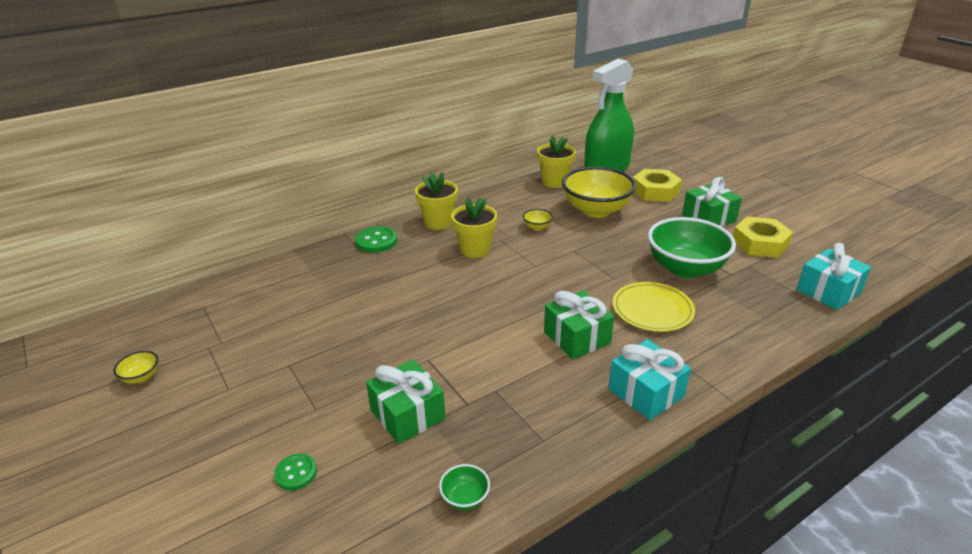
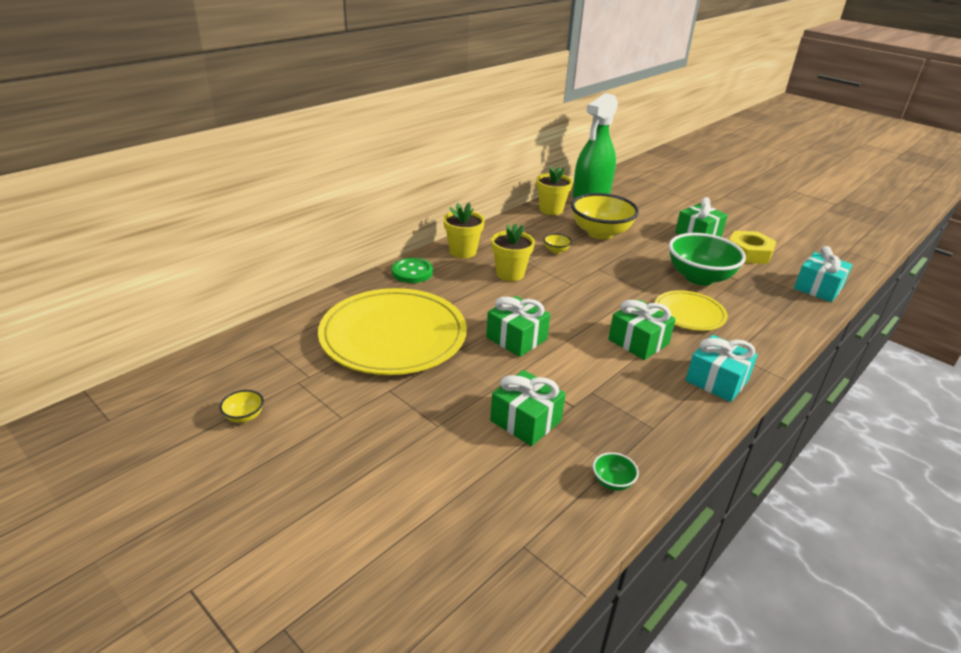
camera: 15 degrees left, 0 degrees up
(296, 473) = (451, 482): green button -> none
(322, 307) = (393, 336): none -> yellow plate
(445, 321) = (516, 338): none -> green gift
(655, 191) = (643, 214): yellow nut -> none

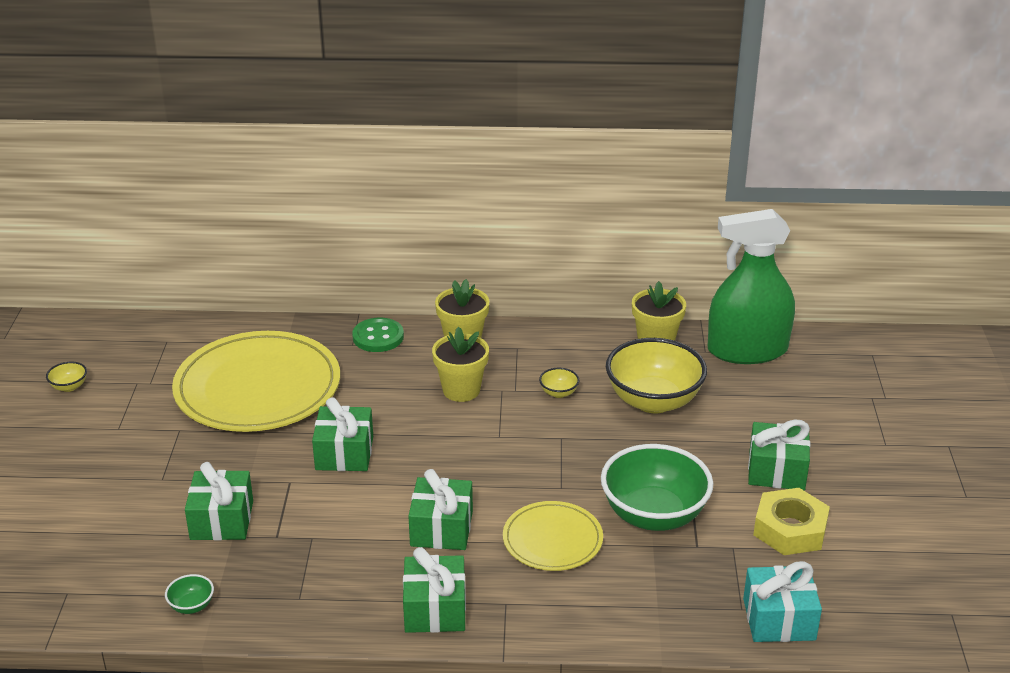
camera: 50 degrees right, 0 degrees up
(717, 380) = (435, 609): turquoise gift -> green gift

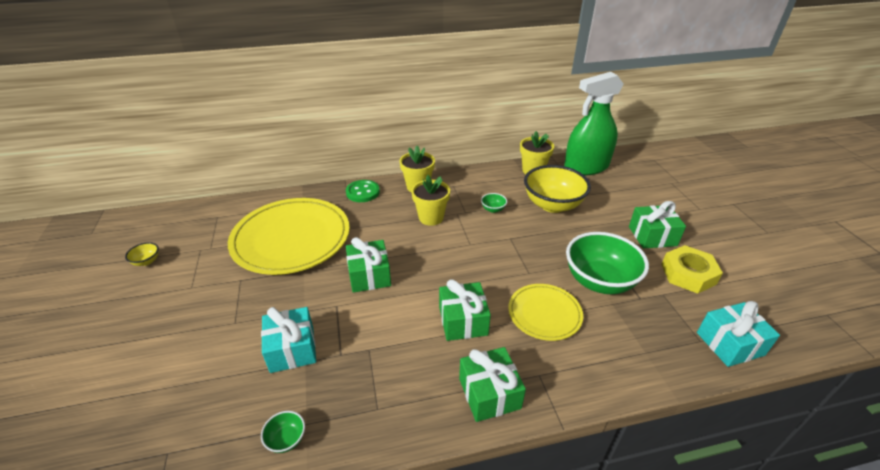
camera: 15 degrees left, 5 degrees up
(222, 520) = (292, 349): green gift -> turquoise gift
(558, 393) = (493, 209): yellow bowl -> green bowl

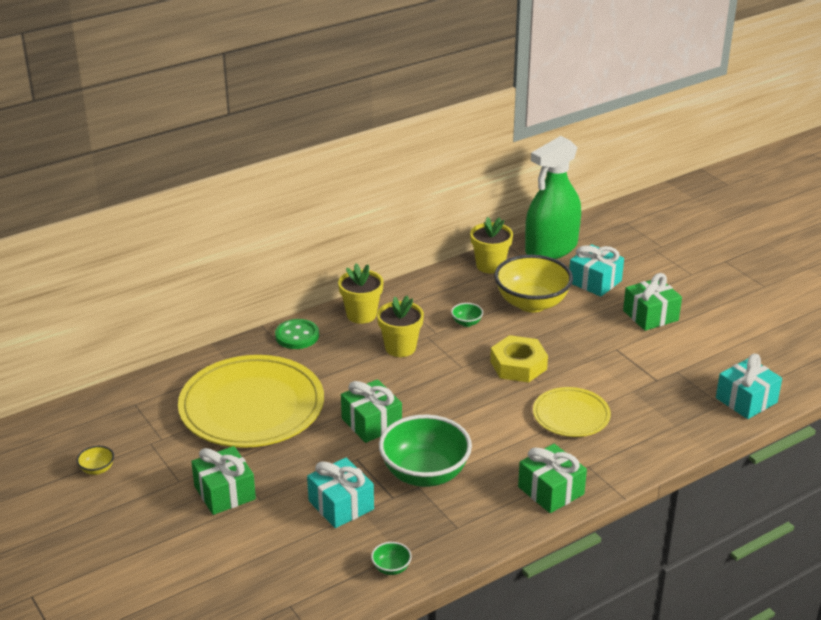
camera: 20 degrees left, 5 degrees down
(463, 321) = (495, 440): green gift -> green gift (224, 493)
(599, 281) = (612, 373): green bowl -> green bowl (425, 474)
(612, 198) = (595, 281): none -> turquoise gift
(688, 274) = (696, 347): yellow nut -> yellow nut (518, 365)

